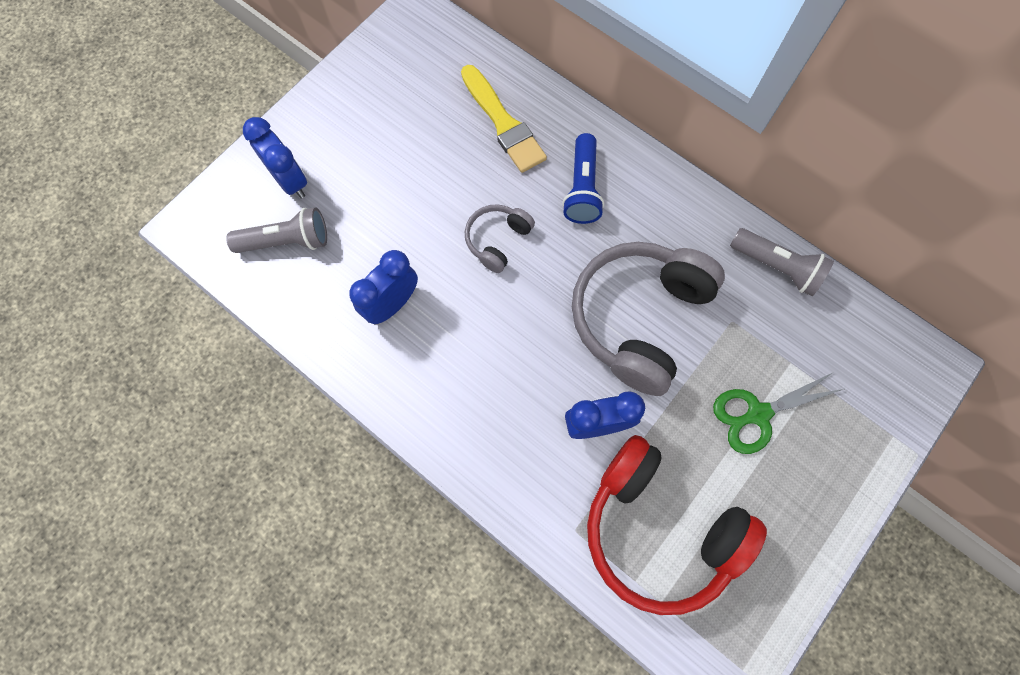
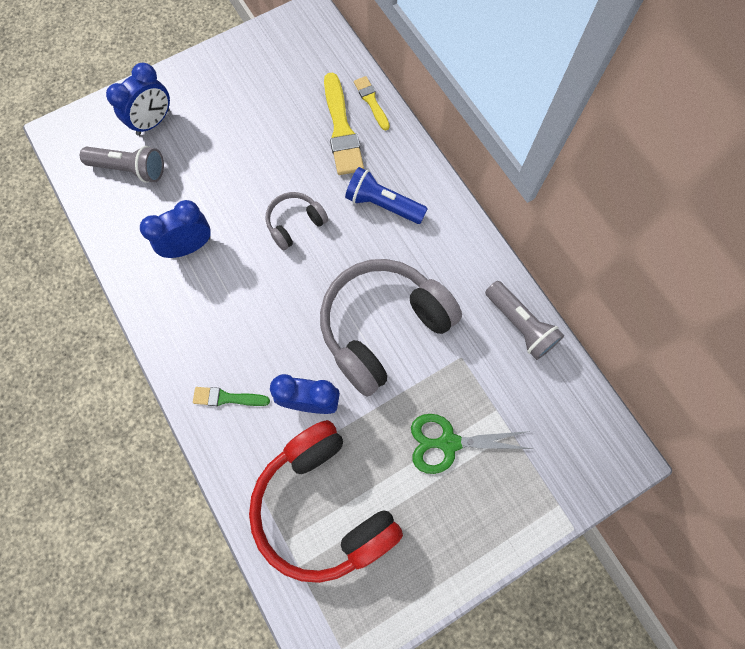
camera: 20 degrees right, 0 degrees up
(290, 181) = (153, 122): blue clock -> blue clock turned 60 degrees clockwise
(506, 452) = (227, 398): none -> green brush
(522, 83) = (371, 101): none -> yellow brush
(582, 189) = (383, 204): blue flashlight -> blue flashlight turned 90 degrees clockwise

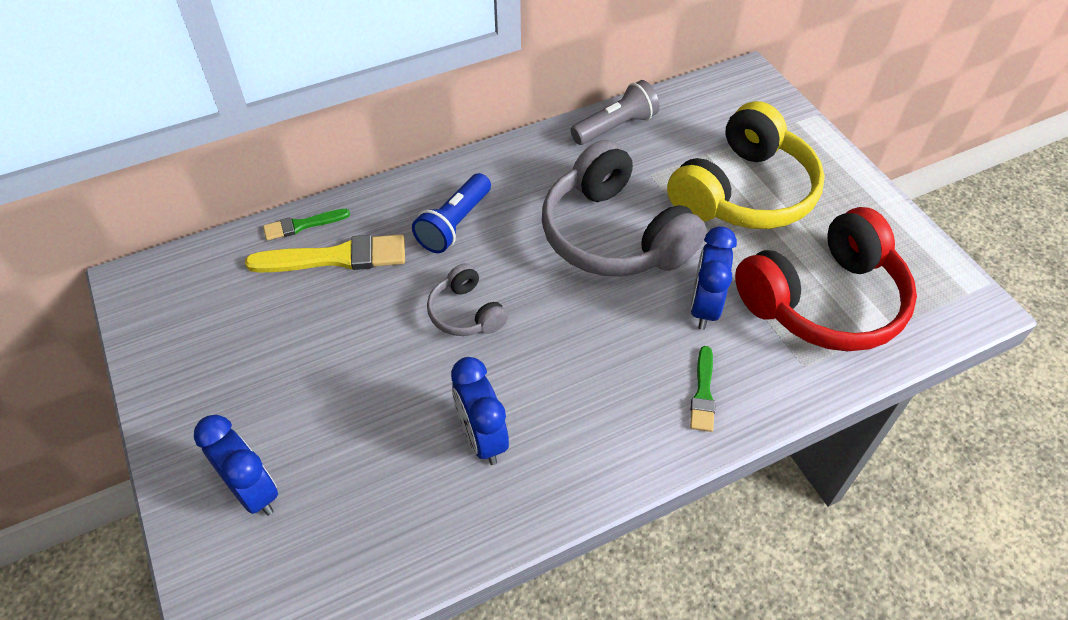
camera: 85 degrees left, 20 degrees down
(130, 169) = (332, 524): grey flashlight -> none
(371, 101) = (302, 225): yellow brush -> green brush
(448, 443) = (744, 192): green scissors -> yellow headphones

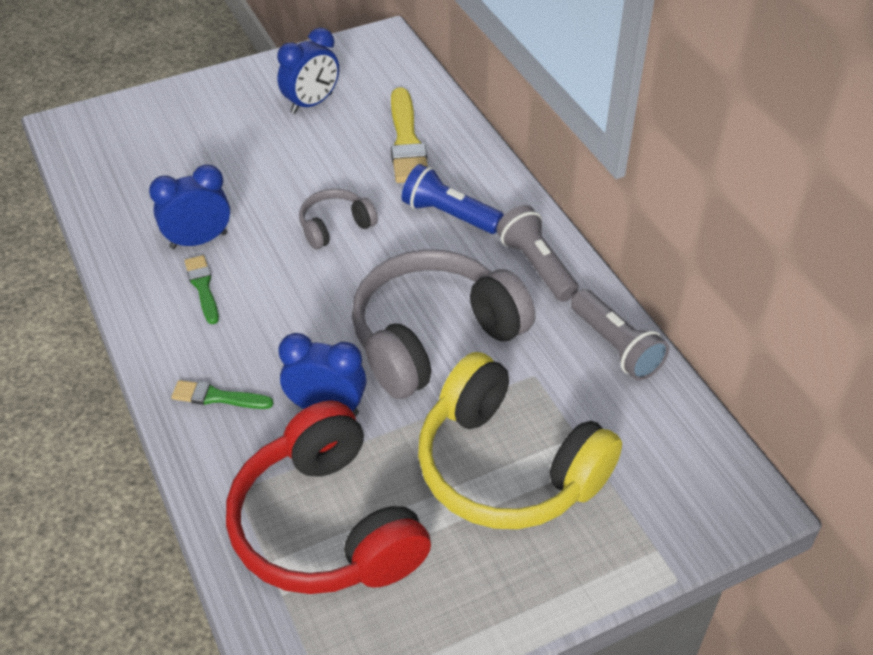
camera: 90 degrees right, 5 degrees down
(253, 491) = (178, 122): blue clock -> blue clock (311, 103)
(302, 225) = (447, 118): green brush -> green brush (203, 287)
(525, 167) = (536, 266): none -> grey flashlight

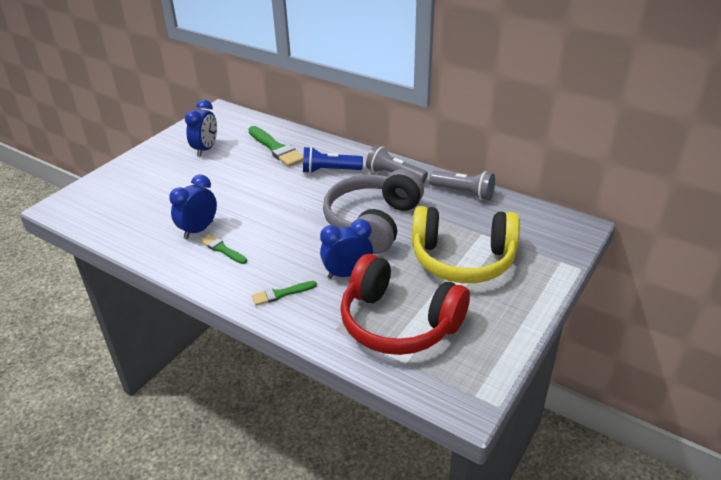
camera: 30 degrees left, 10 degrees down
(335, 226) = (273, 196): grey headphones -> none
(406, 142) = (276, 148): yellow brush -> green brush

